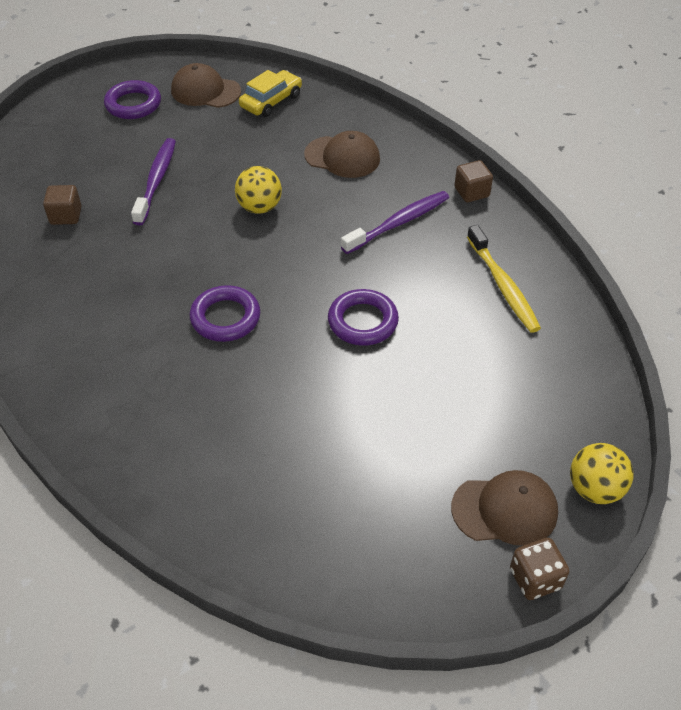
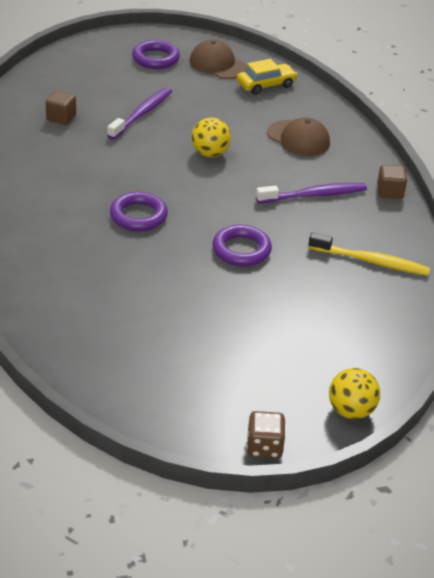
camera: 20 degrees right, 10 degrees down
(503, 286) = (371, 261): yellow toothbrush -> yellow toothbrush turned 75 degrees counterclockwise
(505, 510) = (270, 399): brown cap -> none

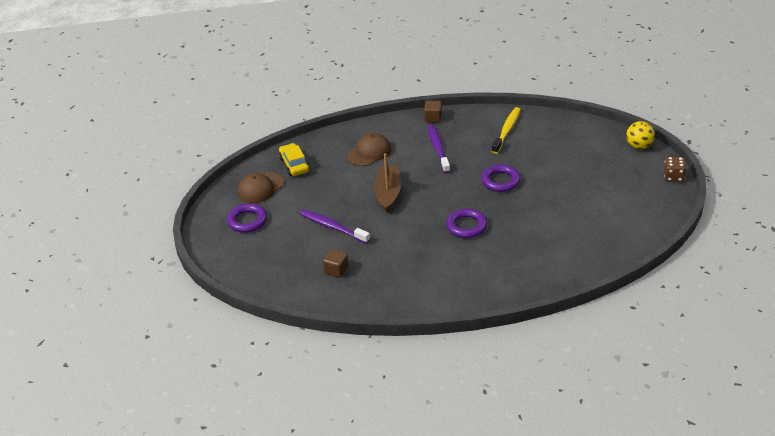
camera: 80 degrees left, 0 degrees up
(210, 153) = (388, 193): yellow ball -> brown boat

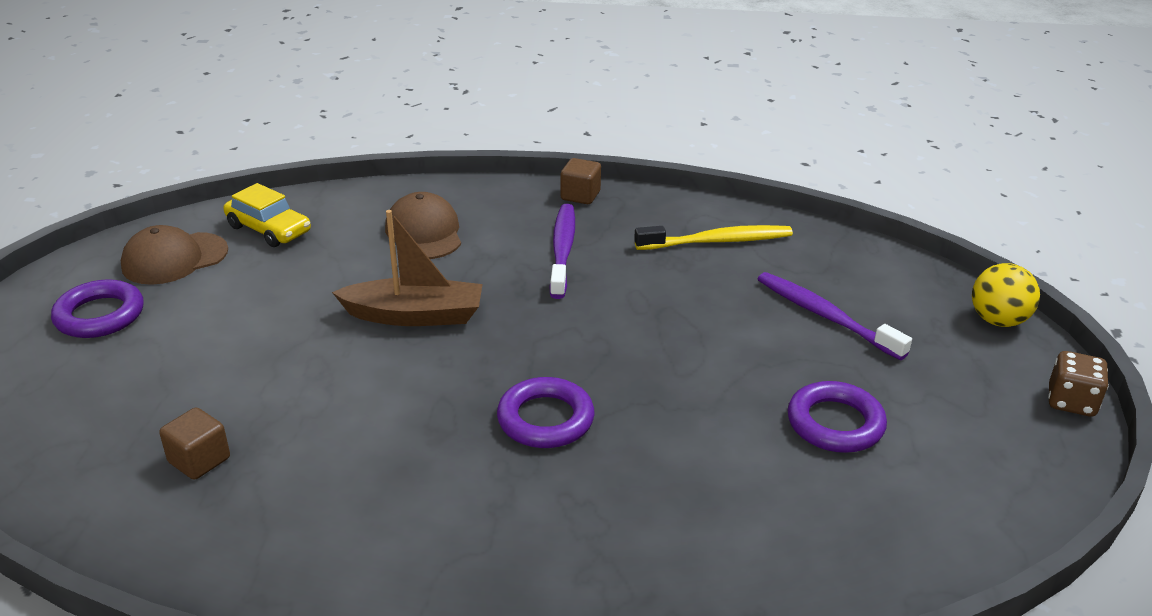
camera: 10 degrees right, 5 degrees down
(294, 164) = (269, 229): yellow car -> yellow car turned 135 degrees clockwise
(333, 227) = (258, 362): purple toothbrush -> purple toothbrush (825, 316)
(369, 152) = (424, 233): brown cap -> brown cap turned 75 degrees counterclockwise
(388, 193) = (415, 315): brown boat -> brown boat turned 75 degrees clockwise
(500, 181) = (664, 336): purple ring -> purple ring (835, 423)
(507, 130) = (717, 241): yellow toothbrush -> yellow toothbrush turned 45 degrees clockwise

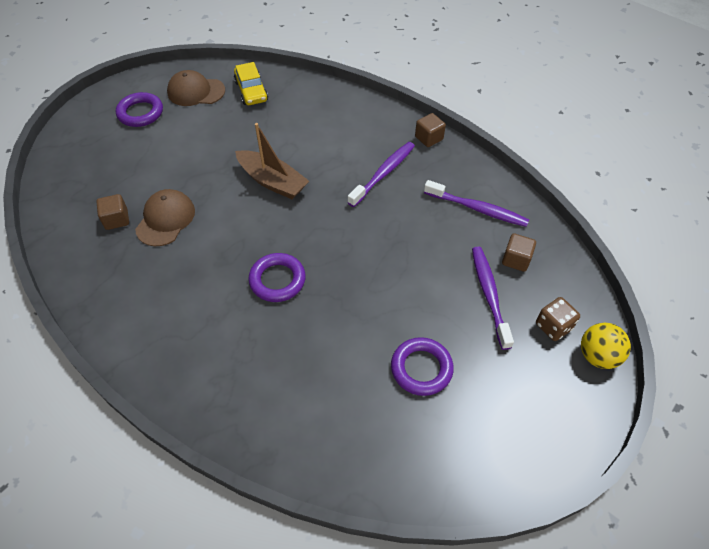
camera: 35 degrees right, 20 degrees up
(424, 233) = (322, 127): brown cap -> brown cap (165, 219)
(717, 241) = (477, 209): yellow toothbrush -> purple toothbrush
(815, 271) = (516, 260): none -> brown cube
(1071, 402) = (581, 438): brown dice -> brown dice (553, 326)

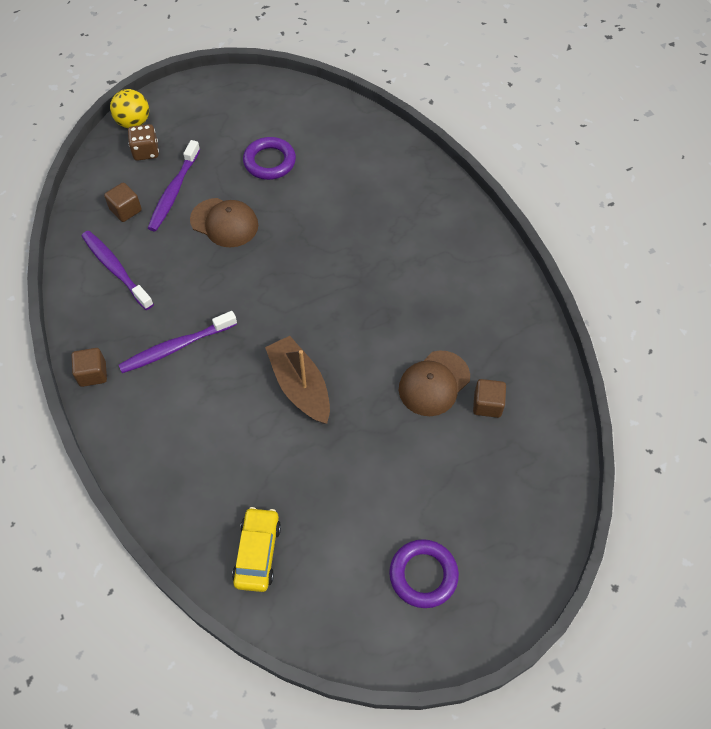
camera: 155 degrees left, 5 degrees up
(196, 92) = (334, 587): brown cap -> brown cap (224, 223)
(277, 280) = (347, 273): purple ring -> none

